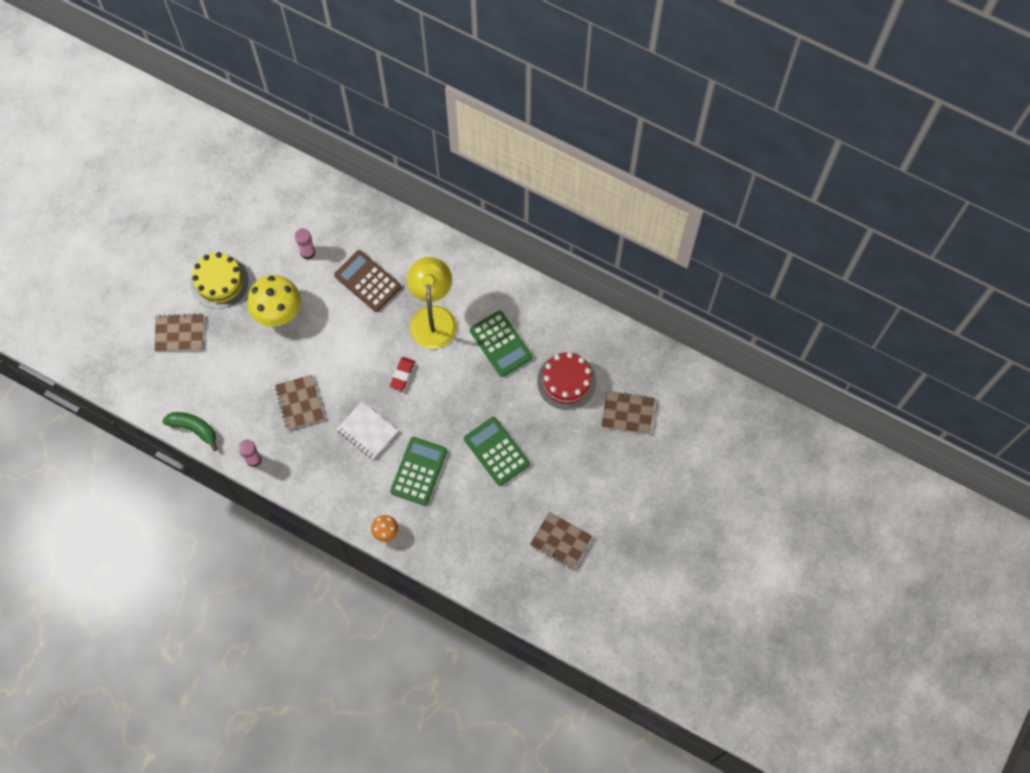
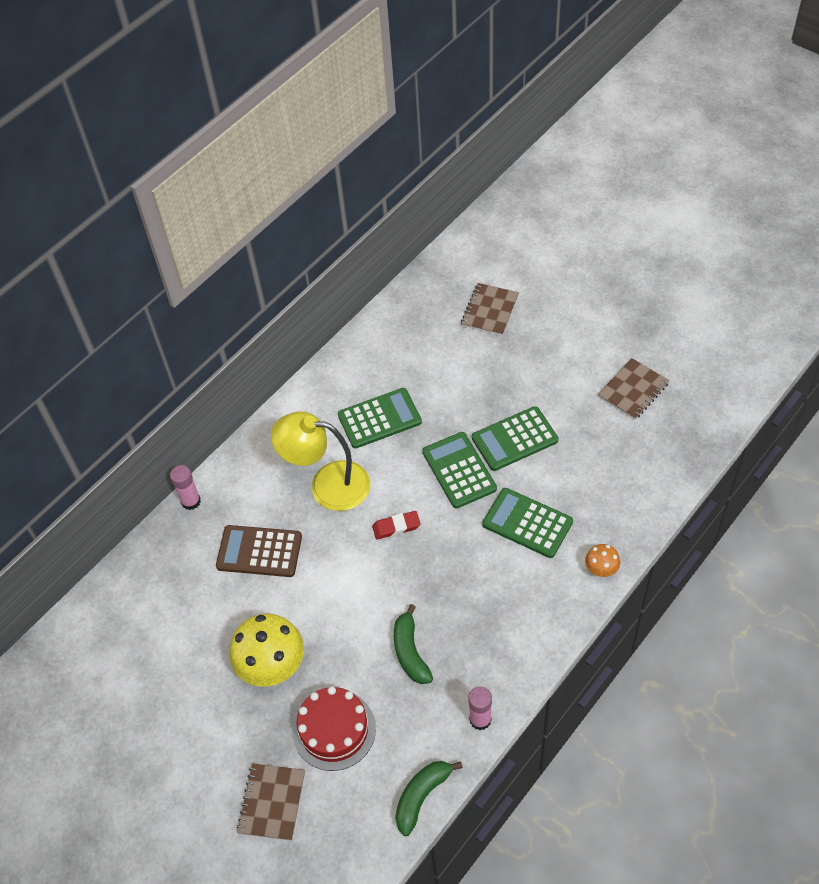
camera: 75 degrees left, 15 degrees down
(219, 281) = (207, 738): yellow cake -> none
(299, 403) = (410, 652): brown notebook -> green banana
(307, 252) = (197, 619): pink glue stick -> pink glue stick (191, 501)
(367, 431) = (464, 575): white notebook -> none
(368, 281) = (259, 551): brown calculator -> brown calculator turned 45 degrees clockwise
(402, 375) = (396, 527): red eraser -> red eraser turned 45 degrees counterclockwise
(460, 413) = (459, 470): none -> green calculator
(566, 381) = (440, 361): red cake -> red cake (334, 730)

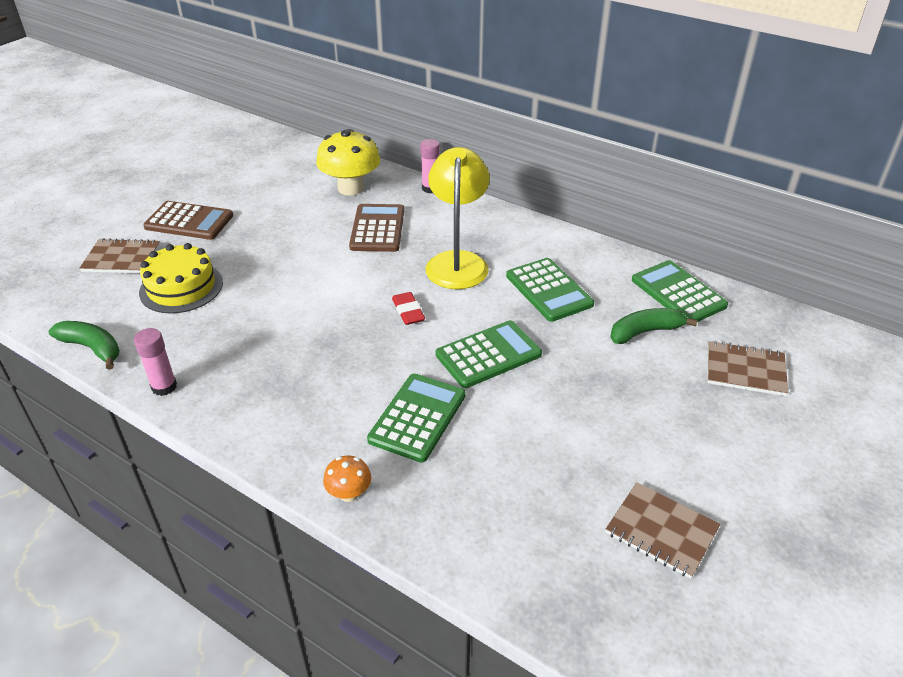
camera: 80 degrees right, 15 degrees down
(210, 742) = (189, 221): none -> brown calculator
(272, 665) = (256, 246): yellow mushroom -> yellow mushroom (351, 188)
(334, 730) = (181, 287): red cake -> yellow cake
(410, 652) = (255, 330): green banana -> green banana (645, 332)
(514, 439) = (543, 401): green calculator -> green calculator (678, 293)

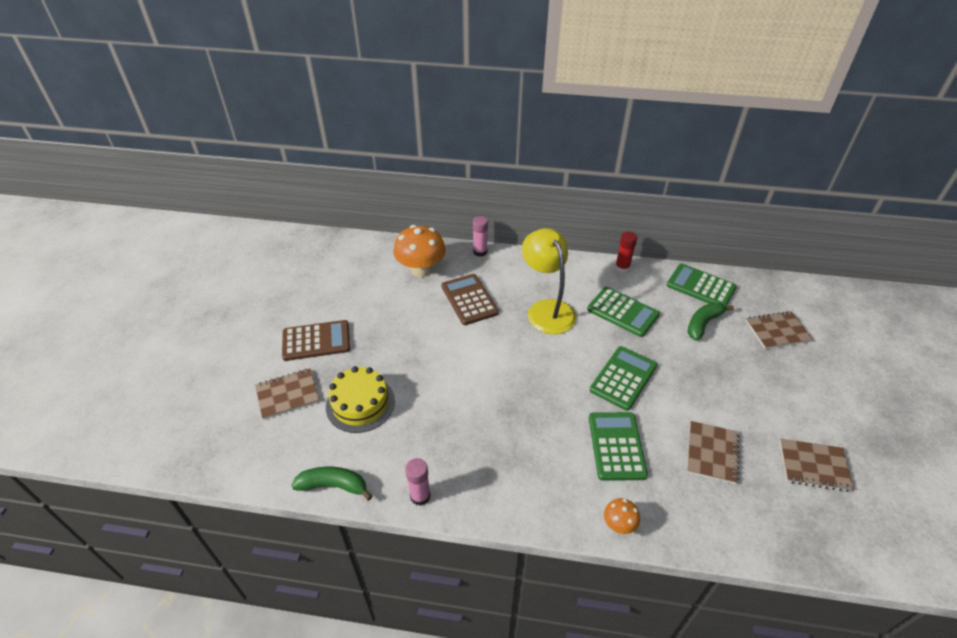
camera: 25 degrees left, 5 degrees up
(351, 188) = (421, 269): yellow mushroom -> orange mushroom
(408, 311) = (545, 363): red eraser -> none
(531, 467) = (712, 453): none -> brown notebook
(589, 246) = (622, 267): none -> red glue stick

